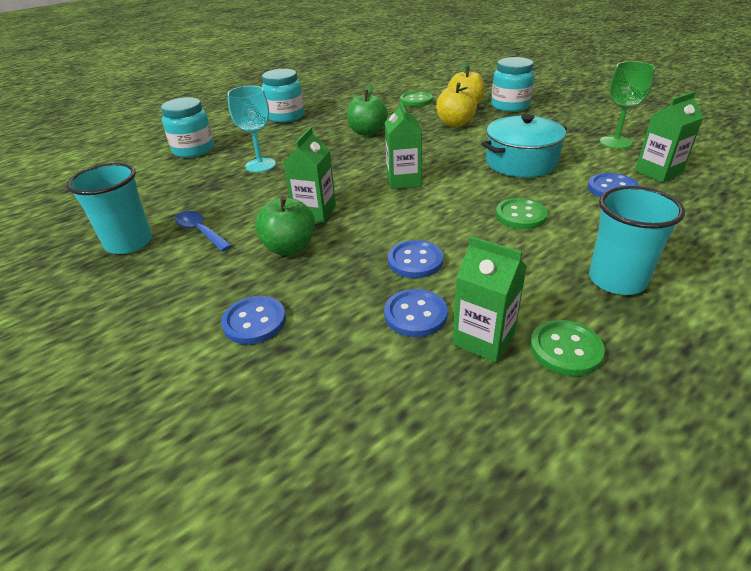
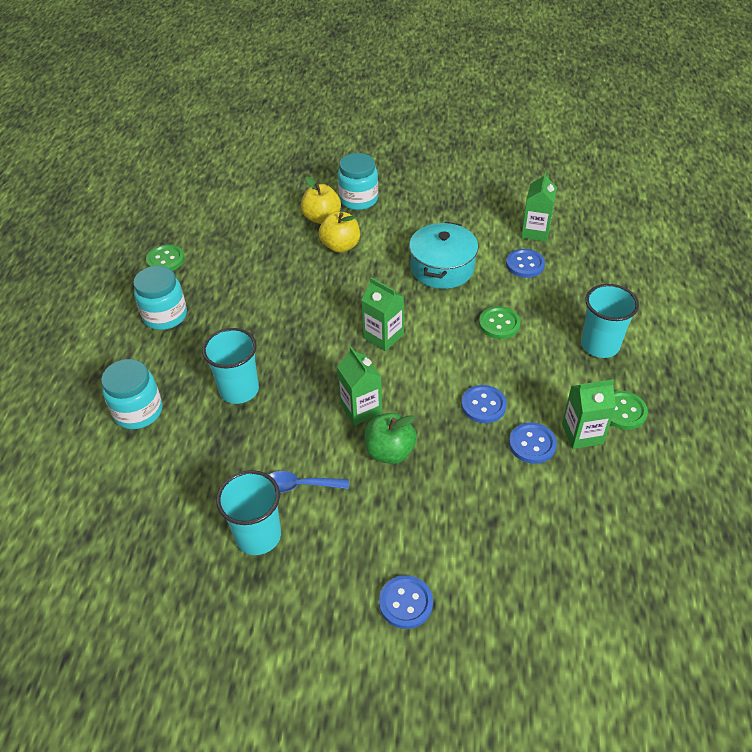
camera: 45 degrees left, 10 degrees up
(254, 322) = (452, 519): blue button -> blue button (405, 603)
(260, 165) = (239, 390): turquoise goblet -> turquoise cup
(367, 132) = (278, 296): green apple -> none
(416, 100) = (266, 229): green button -> green button (165, 260)
(615, 142) = (480, 210): green goblet -> none

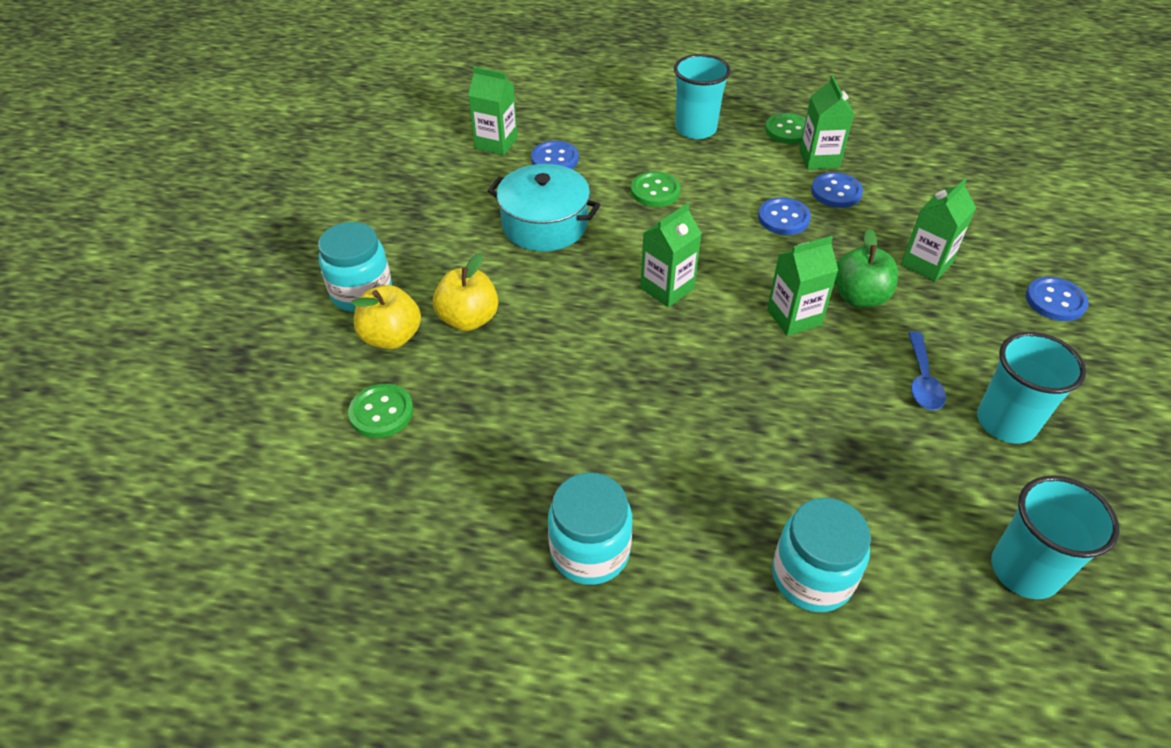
camera: 85 degrees left, 0 degrees up
(165, 260) = (434, 560): green button -> green button (381, 412)
(239, 390) = (763, 443): turquoise cup -> turquoise cup (1024, 570)
(441, 504) = (926, 264): none -> green carton

